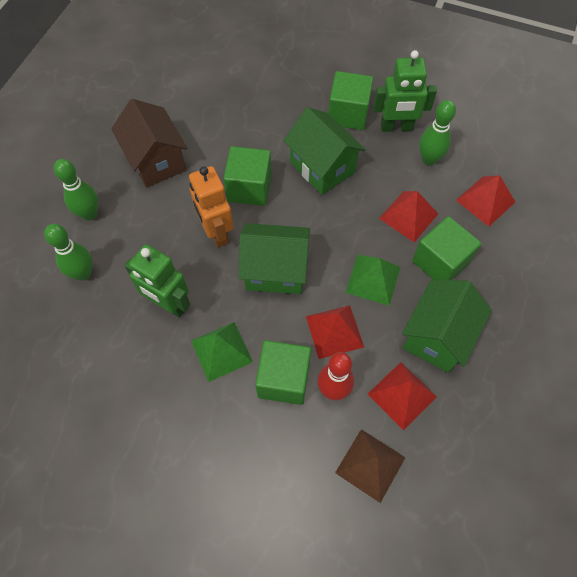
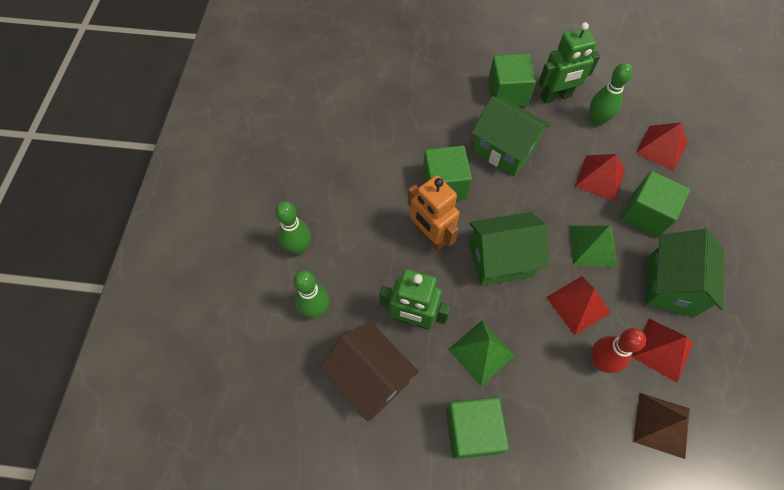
camera: 15 degrees left, 0 degrees up
(156, 161) = (344, 179): brown house -> brown house (370, 378)
(283, 379) = (550, 364): green cube -> green cube (472, 431)

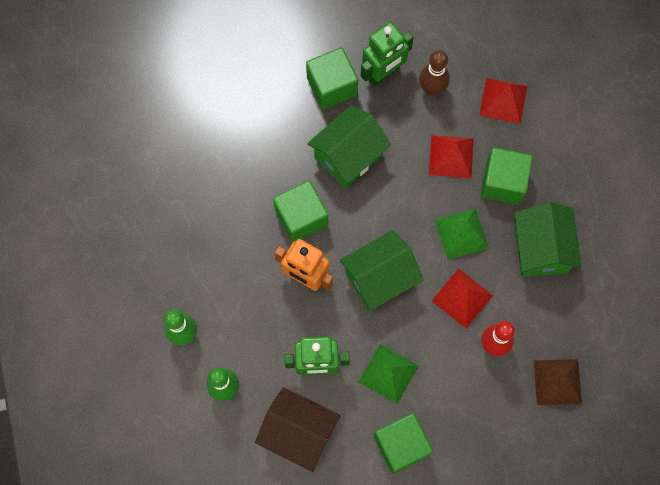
camera: 20 degrees left, 10 degrees up
(504, 149) = (348, 156): green house -> green house turned 60 degrees counterclockwise
(597, 120) = (432, 89): green bowling pin -> brown bowling pin
(662, 349) = (545, 314): red pyramid -> none

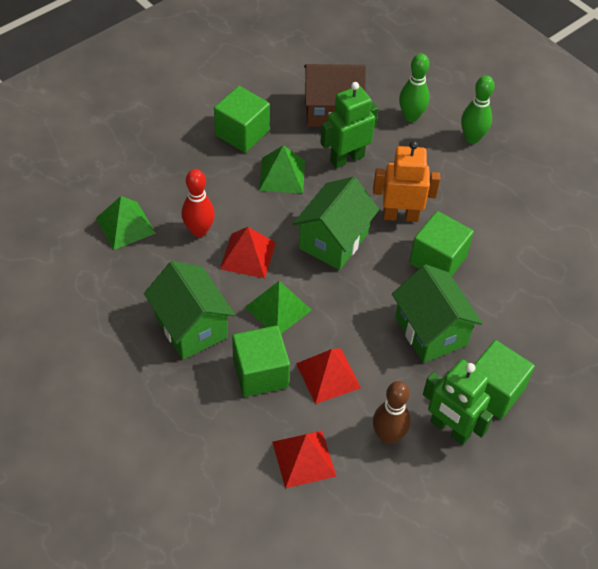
camera: 150 degrees right, 20 degrees down
(348, 156) = (431, 331): green house -> green house turned 45 degrees counterclockwise
(383, 73) = (450, 429): green robot -> green robot turned 75 degrees counterclockwise
(557, 382) = (125, 225): brown pyramid -> green pyramid

